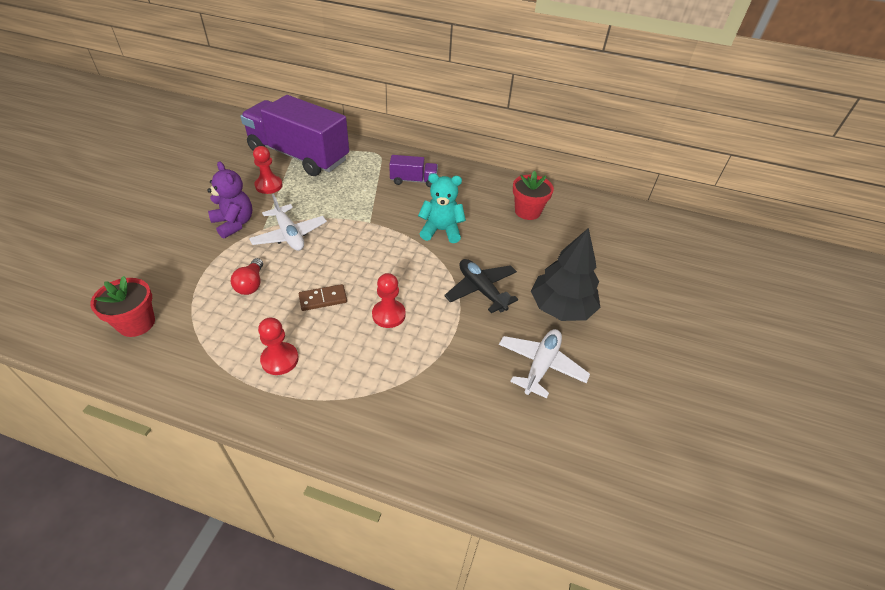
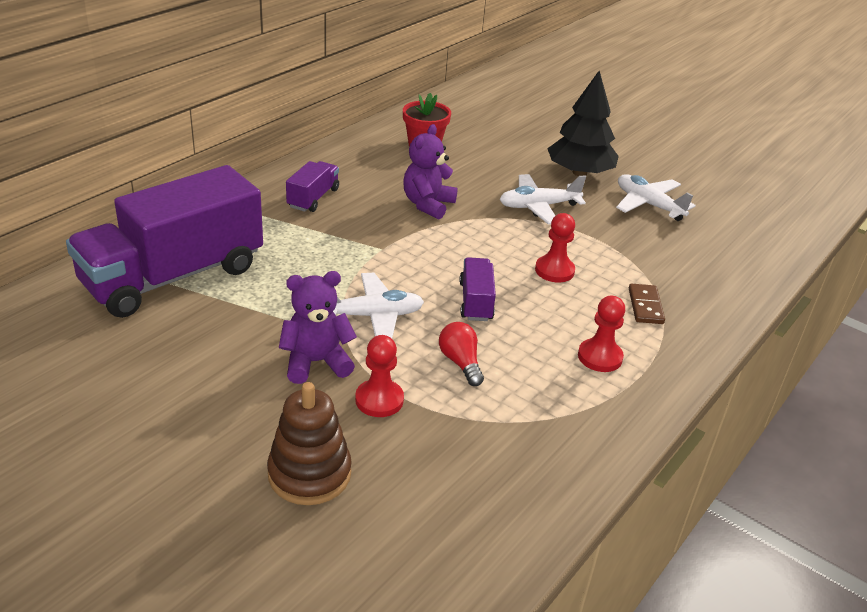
camera: 70 degrees left, 10 degrees down
(134, 245) = (309, 474): none -> brown stacking toy
(136, 323) = (498, 475): red flower pot -> none
(251, 284) = (460, 362): red light bulb -> red light bulb turned 135 degrees counterclockwise
(269, 185) = (237, 317): red pawn -> red pawn (379, 400)
(323, 299) = (512, 310): brown domino -> brown domino (645, 306)
(326, 278) = (476, 301): none -> purple truck
(441, 230) = (428, 204): turquoise teddy bear -> purple teddy bear
(481, 290) = (538, 206): black plane -> white plane

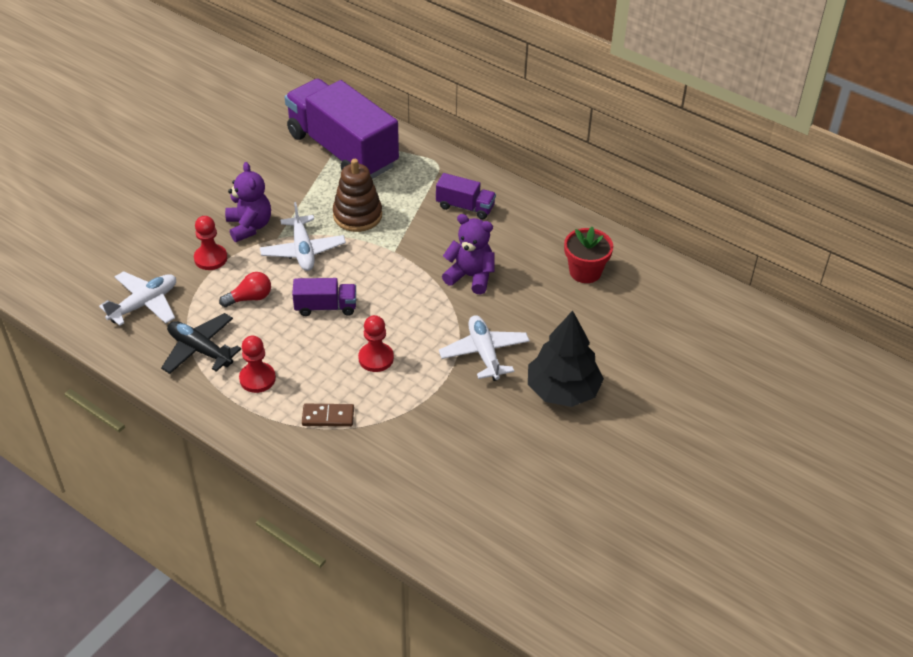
camera: 90 degrees right, 10 degrees up
(309, 474) = (146, 232): brown stacking toy -> brown stacking toy (357, 215)
(558, 407) = (200, 350): none -> black plane
(648, 204) = (508, 442): white plane -> white plane (144, 304)

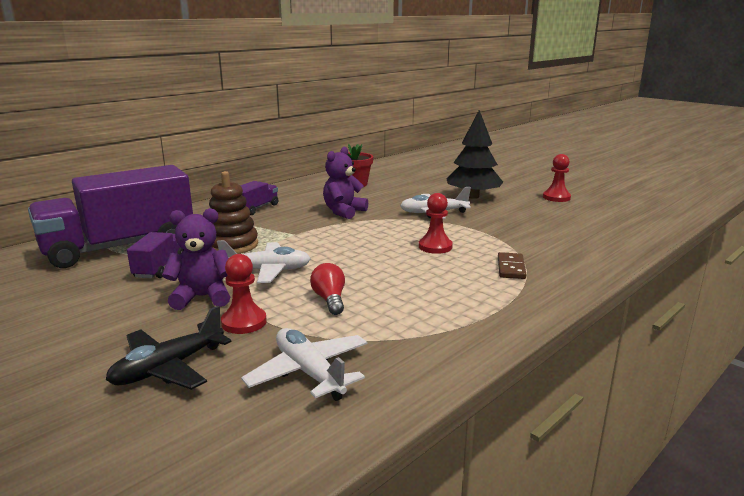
camera: 80 degrees left, 25 degrees down
(200, 350) = (410, 331): black plane -> black plane (168, 368)
(257, 379) = (460, 299): red pawn -> red pawn (556, 197)
(326, 307) = (360, 263): purple truck -> purple truck (159, 268)

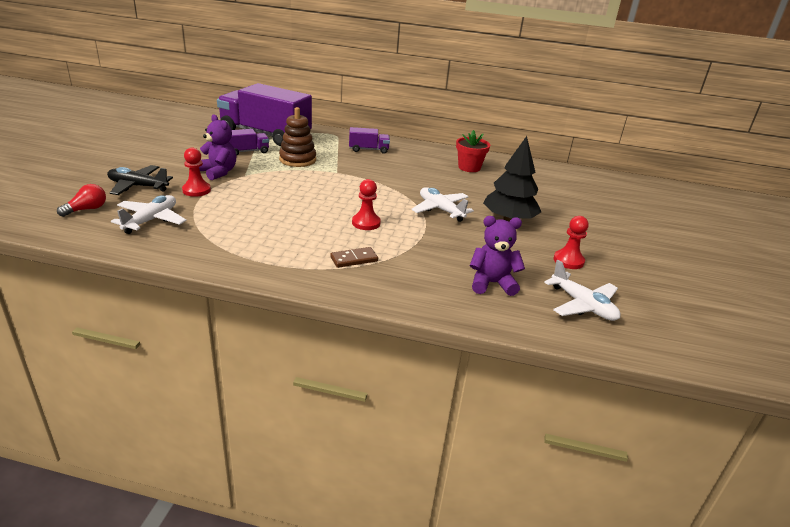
camera: 55 degrees right, 10 degrees up
(267, 270) = (269, 179): white plane -> white plane (582, 305)
(330, 300) = (243, 206): red light bulb -> red light bulb (87, 209)
(344, 212) = (399, 177): purple teddy bear -> purple teddy bear (491, 283)

